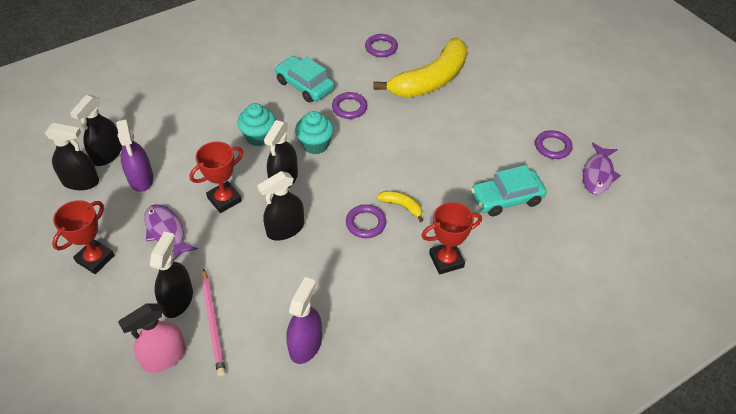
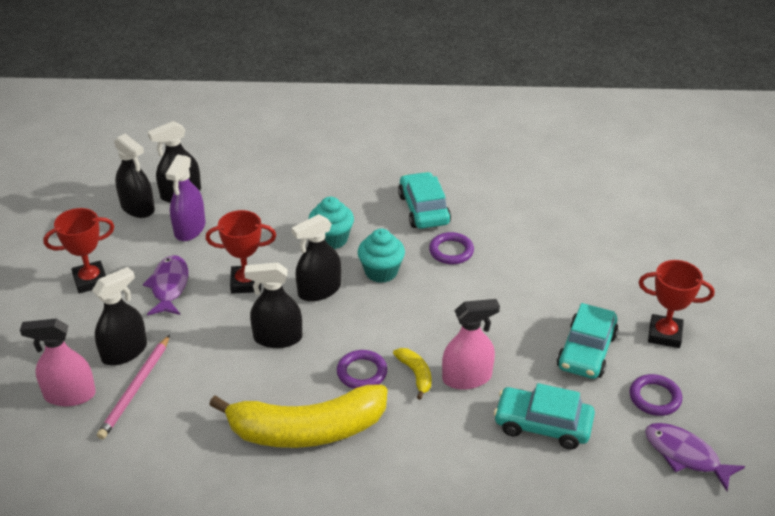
camera: 35 degrees right, 10 degrees down
(305, 345) = (198, 454): purple spray bottle -> none
(381, 48) = (543, 205): purple ring -> none
(430, 80) = (570, 262): yellow banana -> yellow banana (307, 430)
(435, 191) = (467, 378): none -> pink spray bottle
(446, 260) = (413, 452): red trophy -> red trophy (664, 334)
(490, 136) = (586, 351): none -> turquoise car
(598, 174) = (685, 455): purple fish -> purple fish turned 75 degrees clockwise

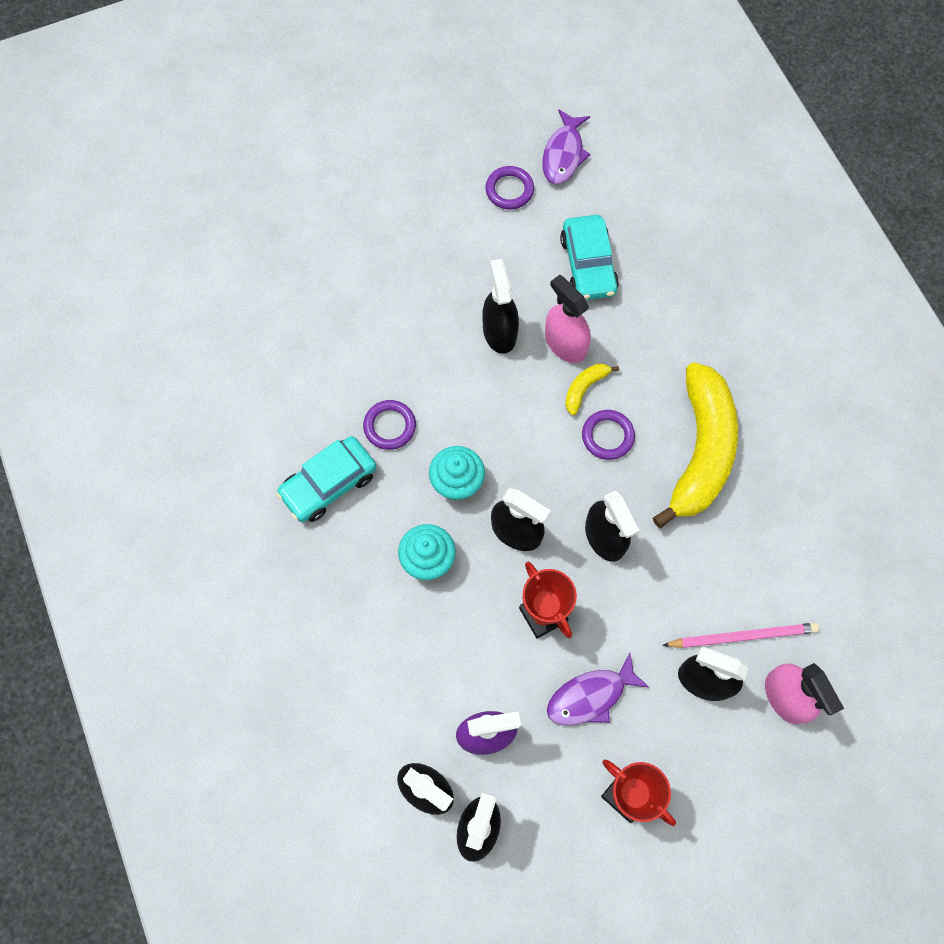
camera: 115 degrees left, 30 degrees up
(307, 430) = (701, 451): yellow banana -> yellow banana turned 45 degrees clockwise
(502, 339) = (499, 332): none -> black spray bottle
(586, 351) = (478, 257): turquoise car -> none
(664, 334) = (423, 200): red trophy -> none

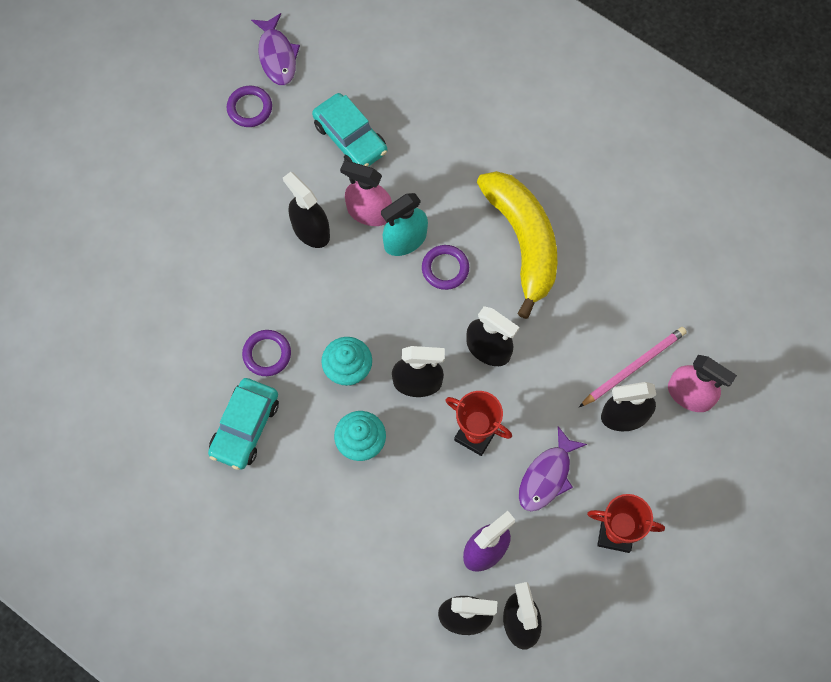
camera: 30 degrees left, 0 degrees up
(584, 388) = (405, 240): yellow banana -> turquoise spray bottle

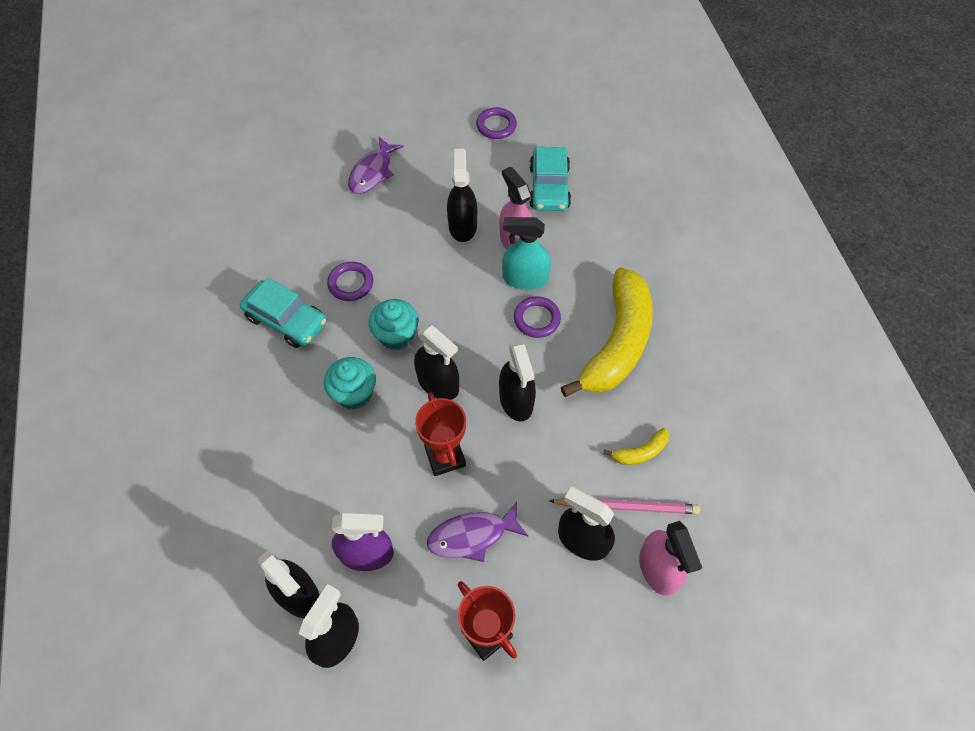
camera: 40 degrees right, 10 degrees down
(245, 427) = (286, 320): turquoise car -> turquoise car turned 120 degrees counterclockwise
(277, 56) = (546, 107): purple fish -> purple fish (372, 172)
(610, 318) = (640, 452): none -> yellow banana

